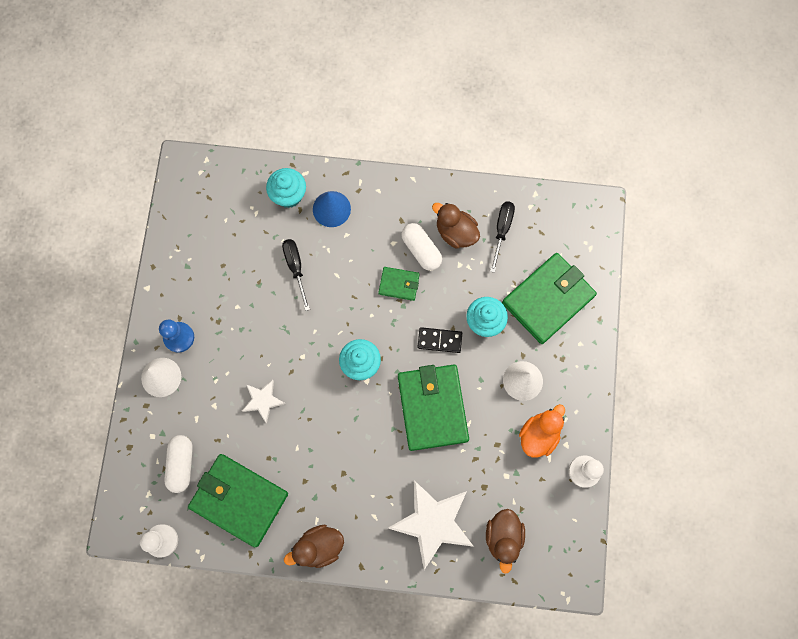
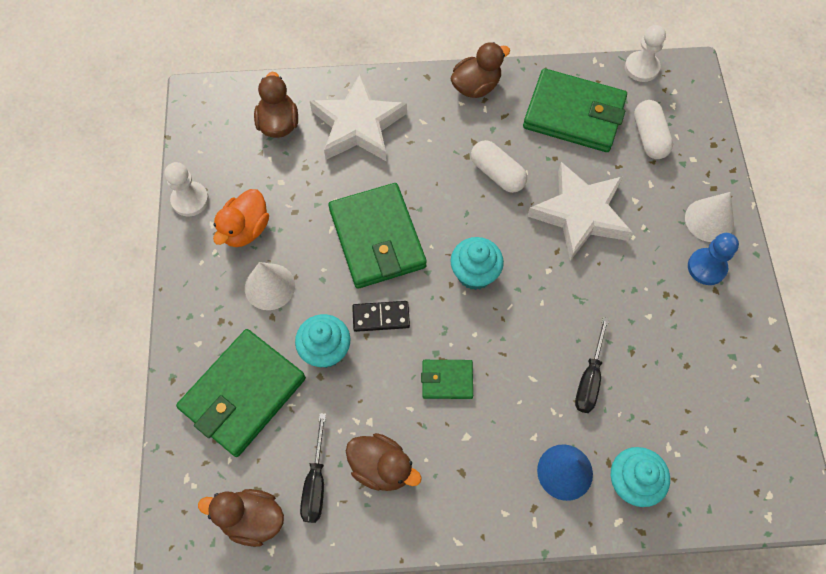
camera: 170 degrees right, 10 degrees down
(263, 401) = (580, 214): white star -> white star, size x1.94
(296, 268) = (589, 378): black screwdriver -> black screwdriver turned 45 degrees clockwise
(421, 250) = (425, 433): white capsule -> white capsule (497, 173)
(547, 214) = (252, 519): none -> brown duck

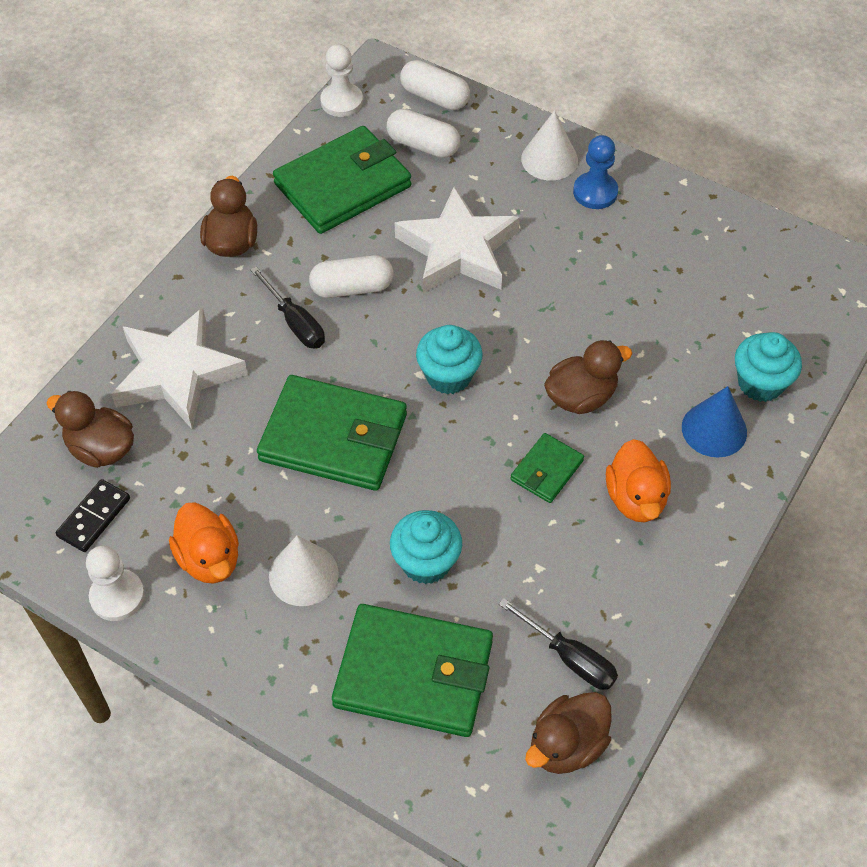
camera: 55 degrees left, 10 degrees down
(243, 394) = (413, 674): green wallet -> green wallet turned 60 degrees counterclockwise
(381, 317) = (429, 488): black domino -> black domino (94, 517)
(381, 467) = (597, 585): brown duck -> brown duck (581, 397)
(467, 451) = (635, 498): none -> orange duck
(589, 378) = (635, 351): black screwdriver -> black screwdriver (295, 322)
(697, 117) = (434, 97): none -> white capsule

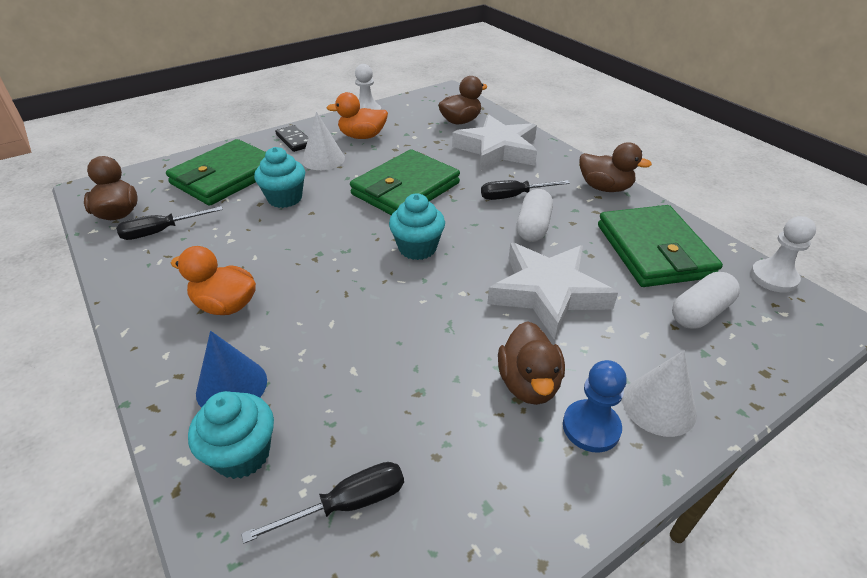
camera: 115 degrees right, 15 degrees down
(94, 517) = (418, 113): black domino -> black domino (294, 140)
(434, 97) = (780, 344): white capsule -> none
(546, 470) = (295, 268): green wallet -> none
(581, 397) = (341, 311): brown duck -> brown duck (528, 384)
(748, 303) = (347, 504): none -> black screwdriver

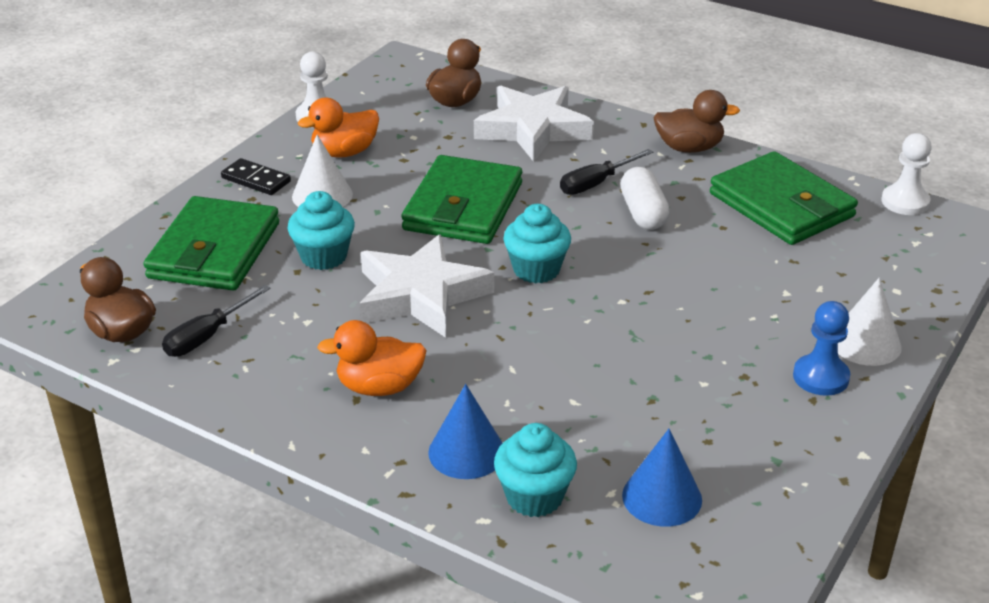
camera: 25 degrees left, 5 degrees down
(347, 504) = (662, 497): black screwdriver -> blue cone
(528, 384) = (745, 361): brown duck -> none
(548, 293) = (706, 276): white star -> white star (421, 295)
(700, 312) = (857, 254): white capsule -> none

